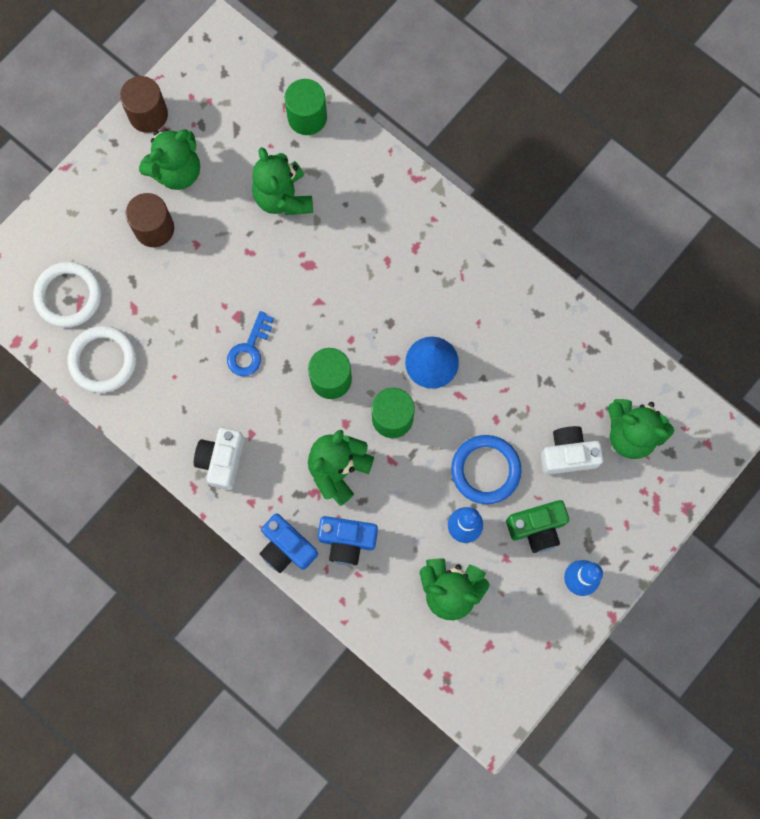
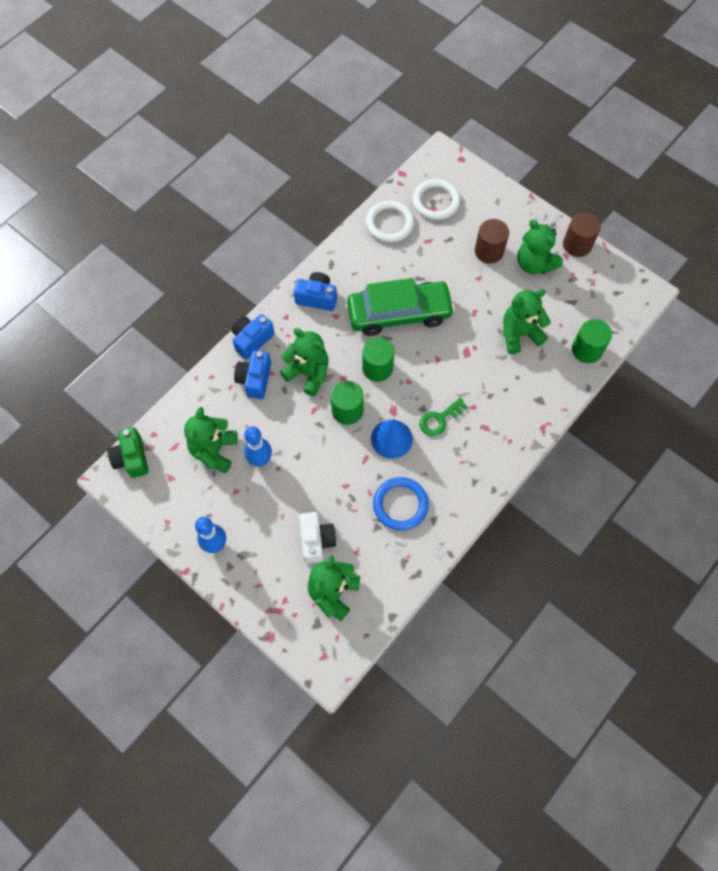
camera: 90 degrees right, 10 degrees down
(221, 460) = (317, 297): white camera -> blue camera
(249, 349) = (399, 313): blue key -> green car
(405, 302) = (439, 419): none -> green key
(485, 470) = (305, 477): blue ring -> blue ring (400, 505)
(537, 528) = (258, 515): green camera -> green camera (132, 458)

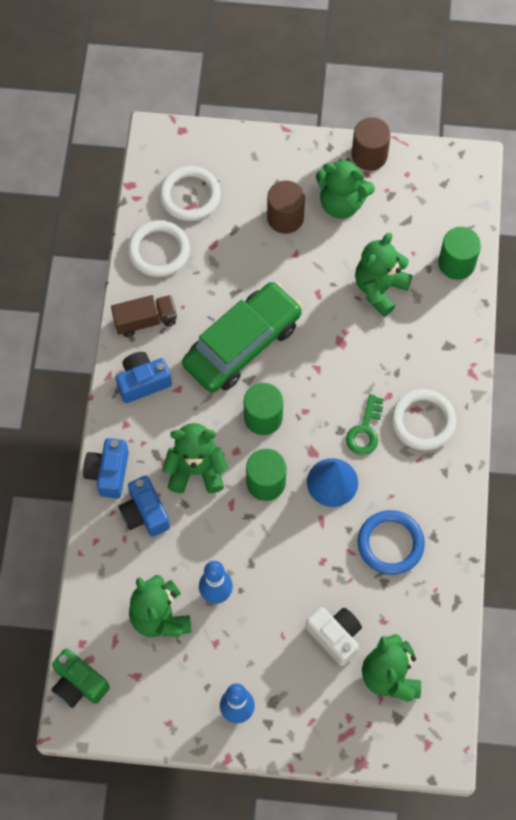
camera: 35 degrees left, 0 degrees up
(348, 261) = (145, 321): none -> brown truck
(484, 439) = (423, 421): none -> white ring

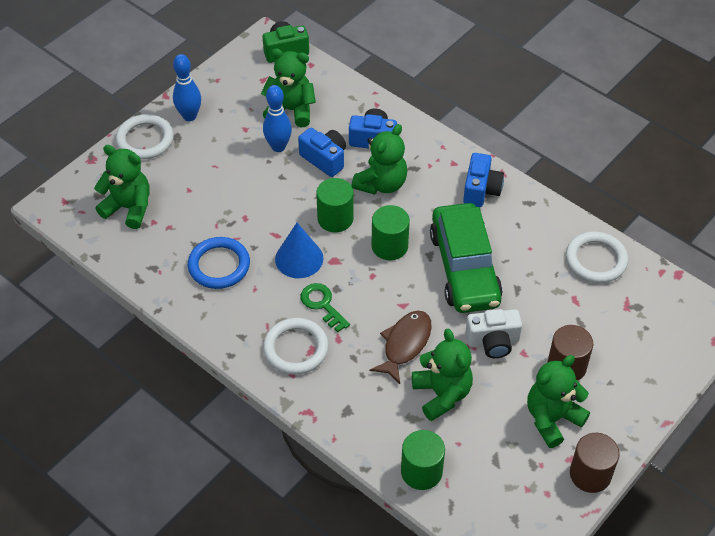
camera: 125 degrees right, 15 degrees down
(108, 473) = (422, 135): blue camera -> blue camera (324, 159)
(145, 321) = (535, 218): brown truck -> none
(190, 196) = (638, 310): white ring -> white ring (145, 139)
(335, 636) = (185, 194): white camera -> white camera (493, 341)
(354, 342) = (405, 344): none -> brown fish

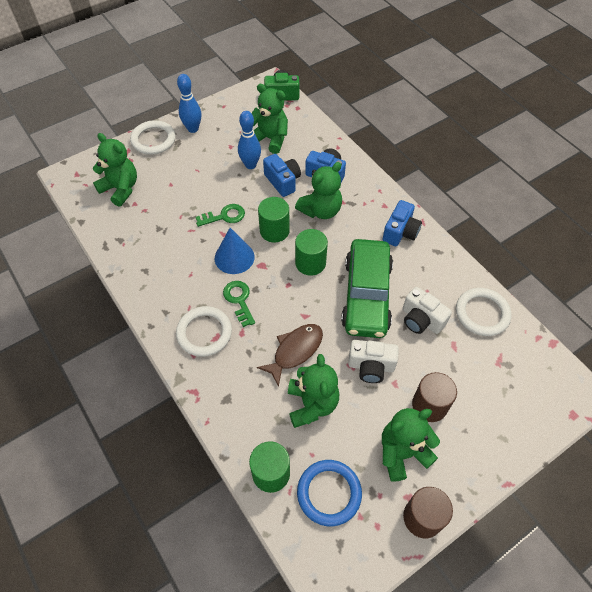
camera: 15 degrees right, 5 degrees up
(219, 265) = (170, 249): blue ring -> blue ring (329, 493)
(269, 214) = (224, 216): none -> green key
(532, 281) = (421, 320): none -> white camera

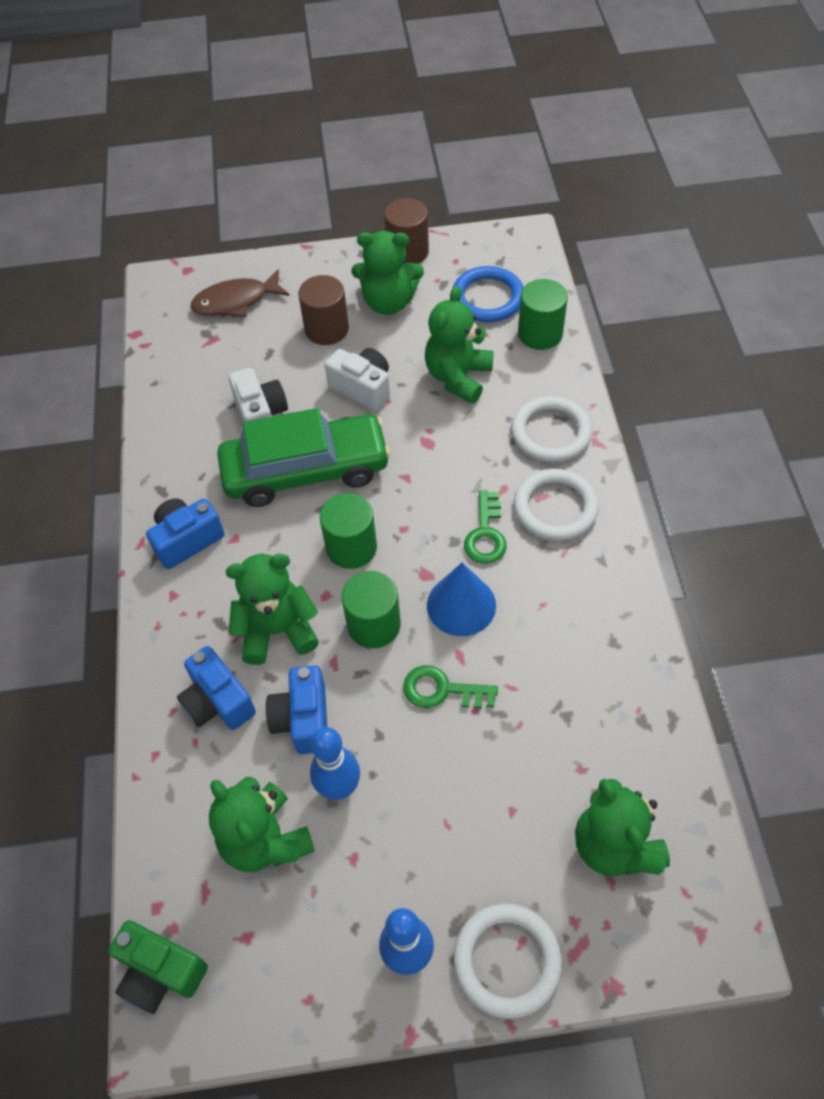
camera: 150 degrees left, 0 degrees up
(295, 351) = (444, 439): brown fish -> brown fish (236, 301)
(366, 295) = (306, 470): green car -> green car turned 45 degrees clockwise
(482, 313) = (182, 392): white ring -> white ring (550, 433)

